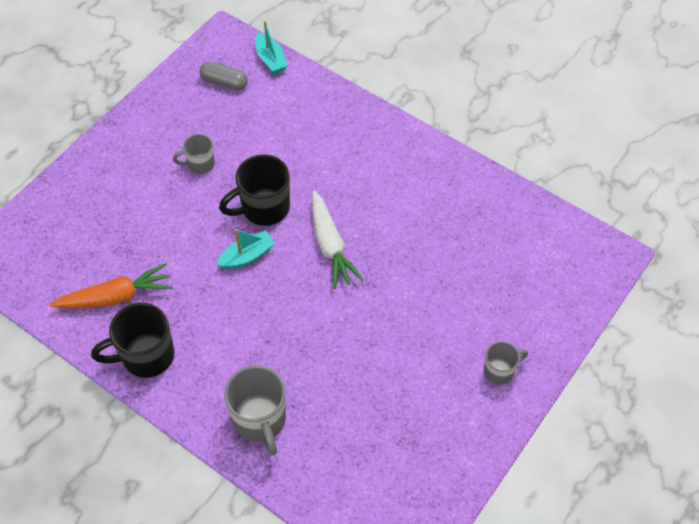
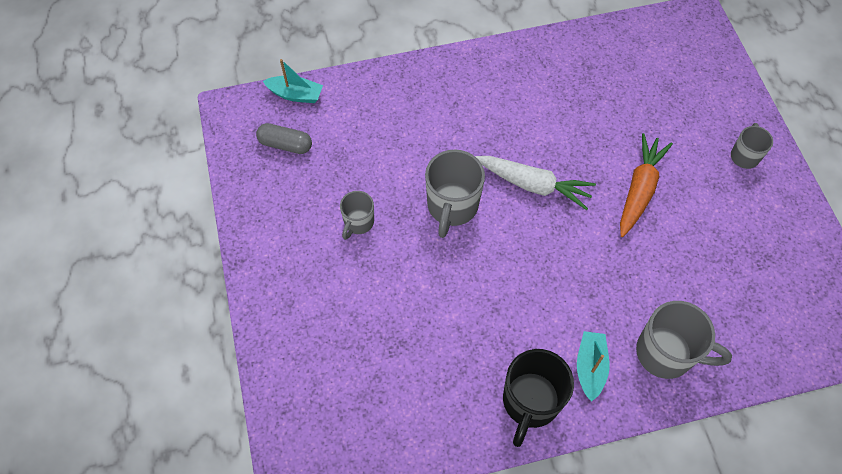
camera: 50 degrees left, 5 degrees up
(115, 296) = (443, 386): orange carrot -> orange carrot (639, 190)
(224, 82) = (285, 145): grey capsule -> grey capsule turned 45 degrees clockwise
(247, 256) = (491, 252): turquoise boat -> turquoise boat (590, 367)
(264, 208) = (452, 207): black mug -> grey mug

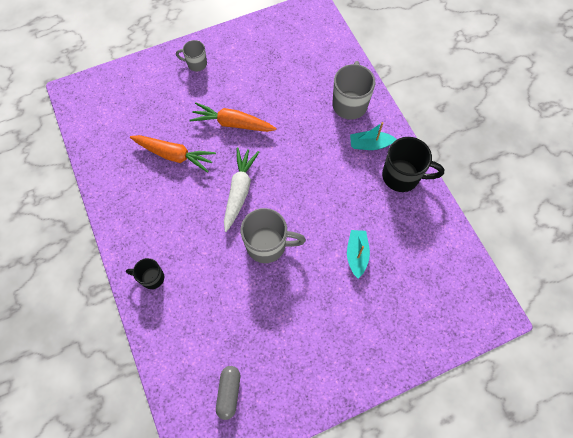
camera: 100 degrees left, 5 degrees up
(295, 95) = (174, 397): turquoise boat -> turquoise boat (357, 255)
(358, 223) = (294, 313): grey mug -> none
(433, 83) = (151, 278): none -> black mug
(595, 118) = (174, 155): none -> orange carrot

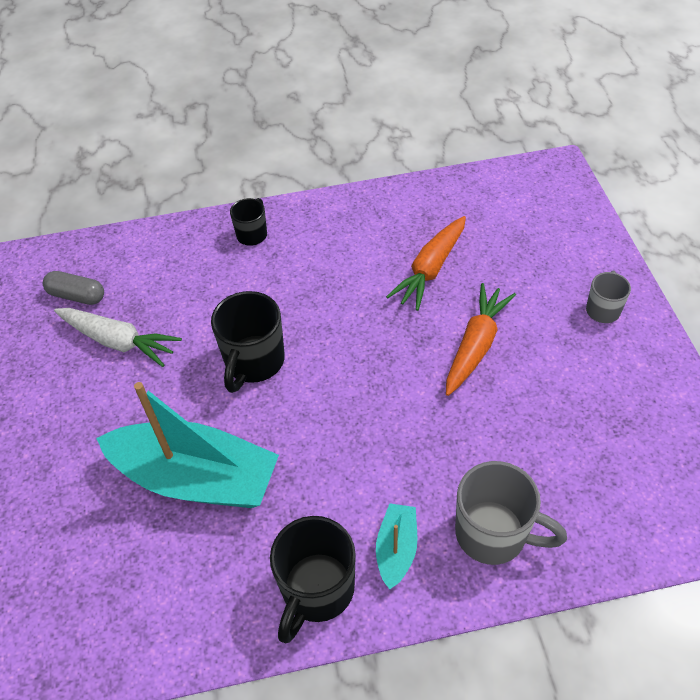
camera: 105 degrees right, 15 degrees down
(239, 191) = (351, 339): white carrot -> white carrot (118, 341)
(267, 245) = (254, 362): grey mug -> black mug
(357, 255) = (196, 478): turquoise boat -> turquoise boat, size x2.19

